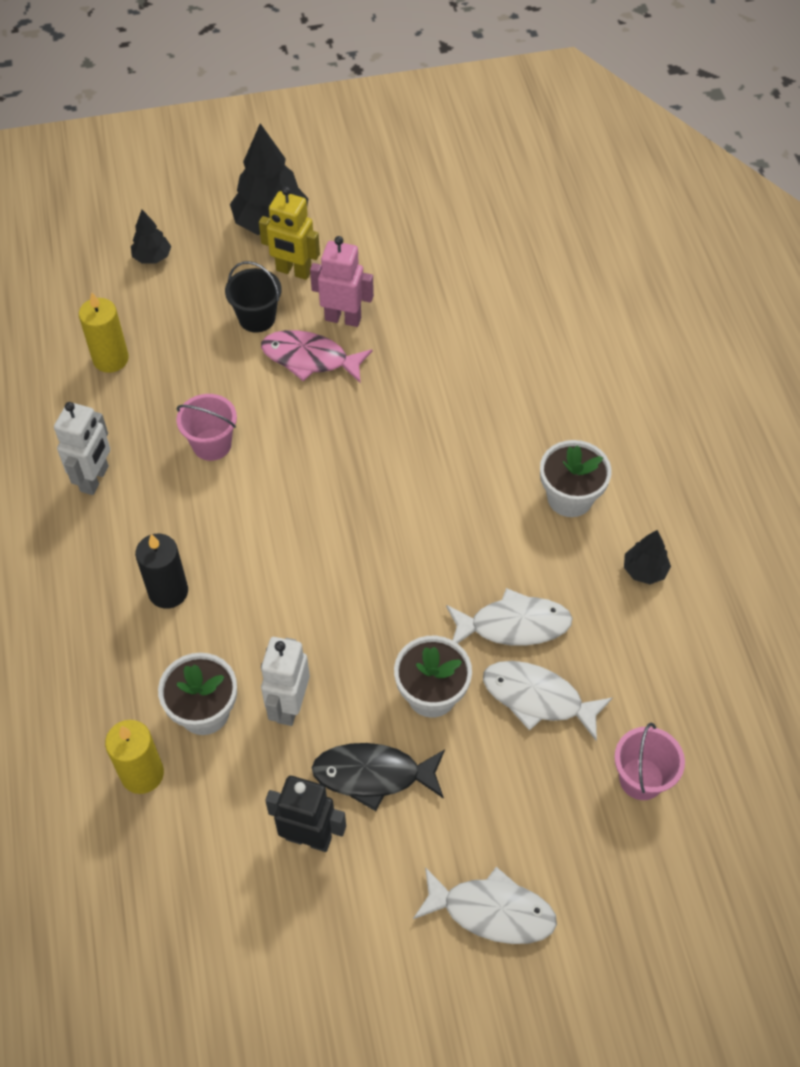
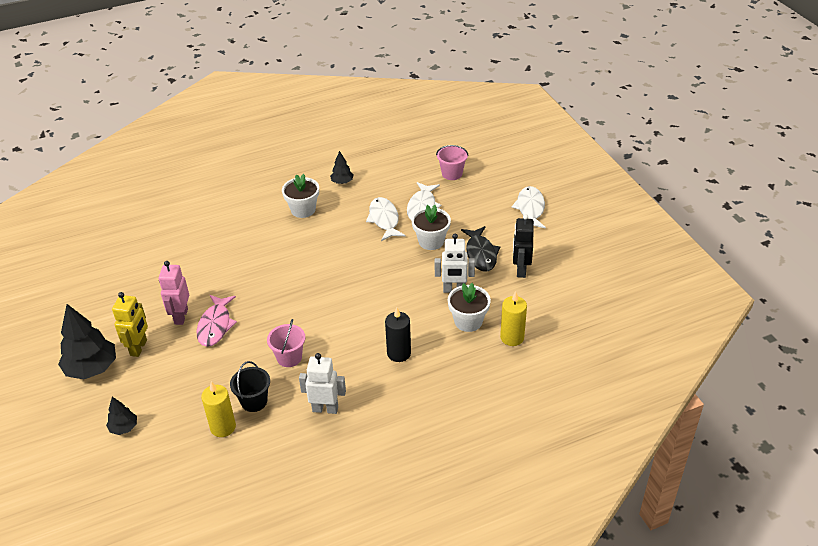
camera: 100 degrees left, 15 degrees down
(257, 318) = (182, 358): black bucket -> black bucket (254, 401)

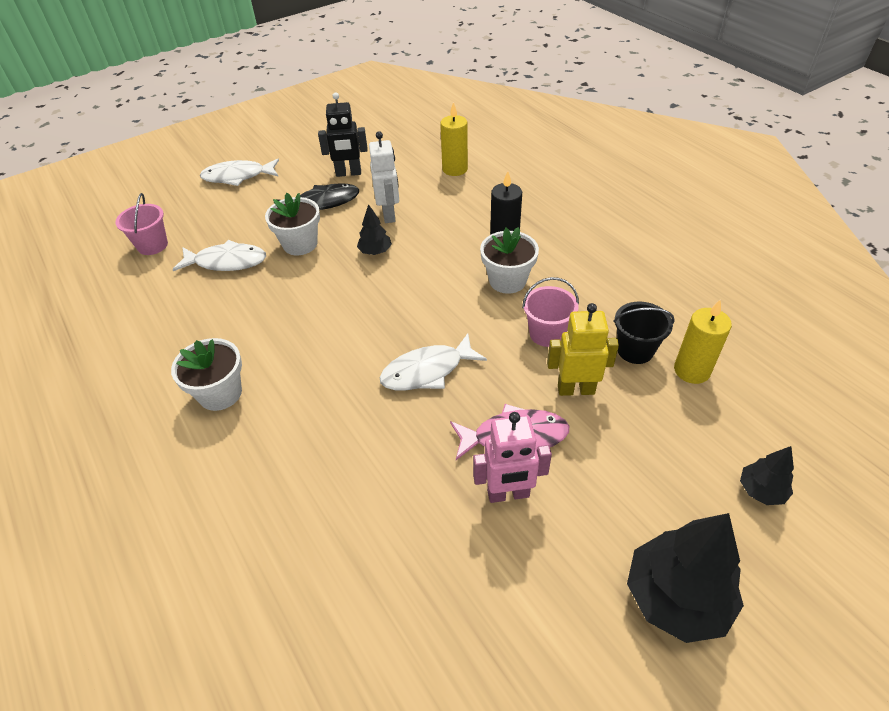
camera: 100 degrees left, 5 degrees up
(139, 348) = (599, 534): yellow robot -> yellow robot (576, 389)
(325, 409) = (613, 283): white robot -> none
(342, 182) = (149, 359): black tree -> black tree (375, 252)
(384, 219) = (252, 294): white fish -> white fish (427, 371)
(468, 321) = (438, 199): white flower pot -> white flower pot (507, 281)

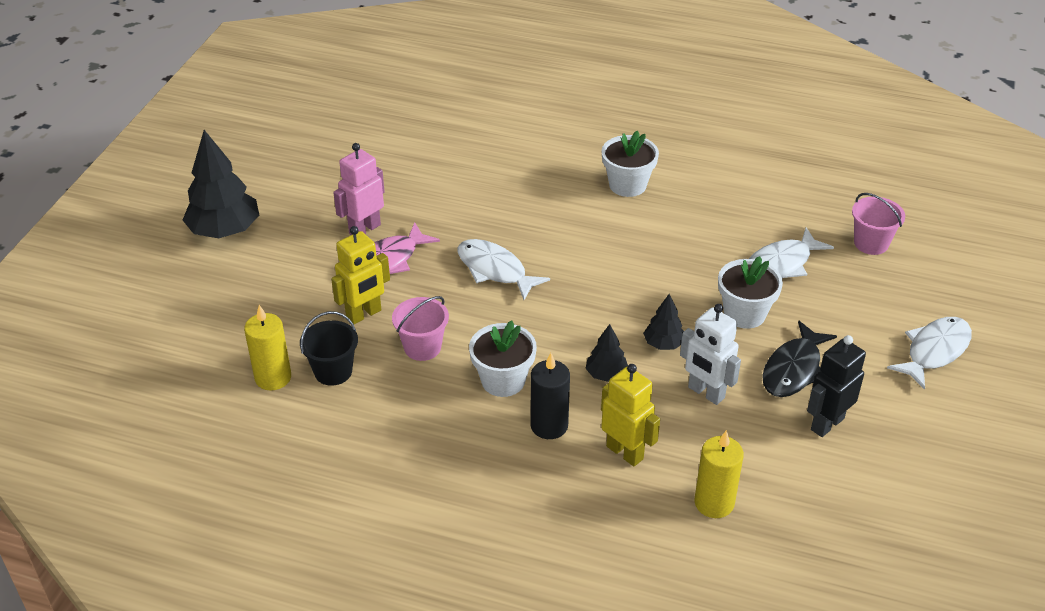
camera: 140 degrees right, 5 degrees down
(427, 371) = (495, 270): white fish -> white fish turned 75 degrees counterclockwise
(474, 208) = (625, 452): none -> yellow robot
(761, 490) = (185, 312): black tree -> black tree (606, 374)

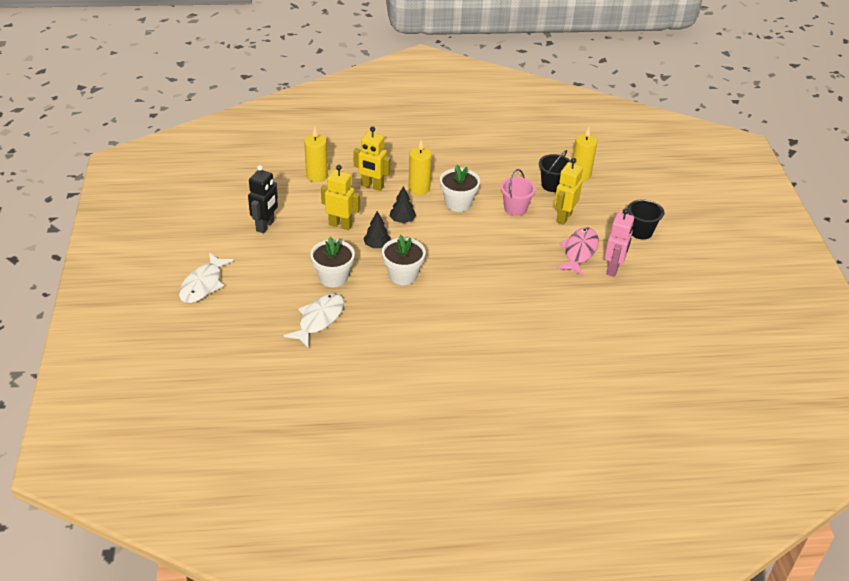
camera: 155 degrees right, 0 degrees up
(225, 231) = (697, 244): black tree -> none
(279, 265) = (640, 231): none -> black bucket
(495, 270) = (508, 264): white fish -> none
(549, 425) = (419, 188): black candle -> yellow candle
(627, 185) = (458, 356): white flower pot -> white flower pot (403, 275)
(706, 393) = (340, 225): white robot -> yellow robot
(793, 369) = (292, 251): black fish -> none
(871, 243) = (256, 355): pink bucket -> none

